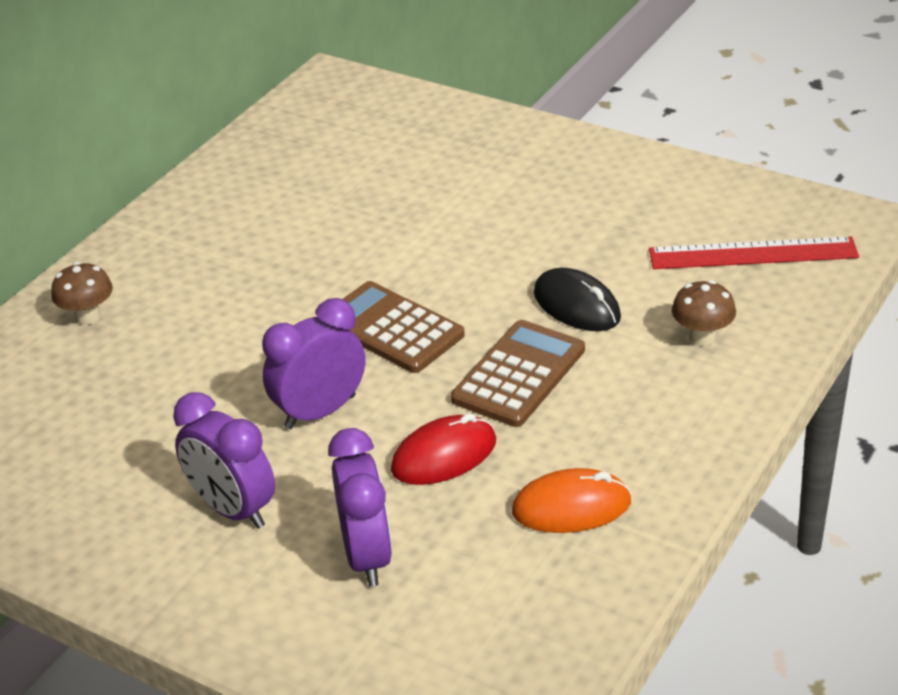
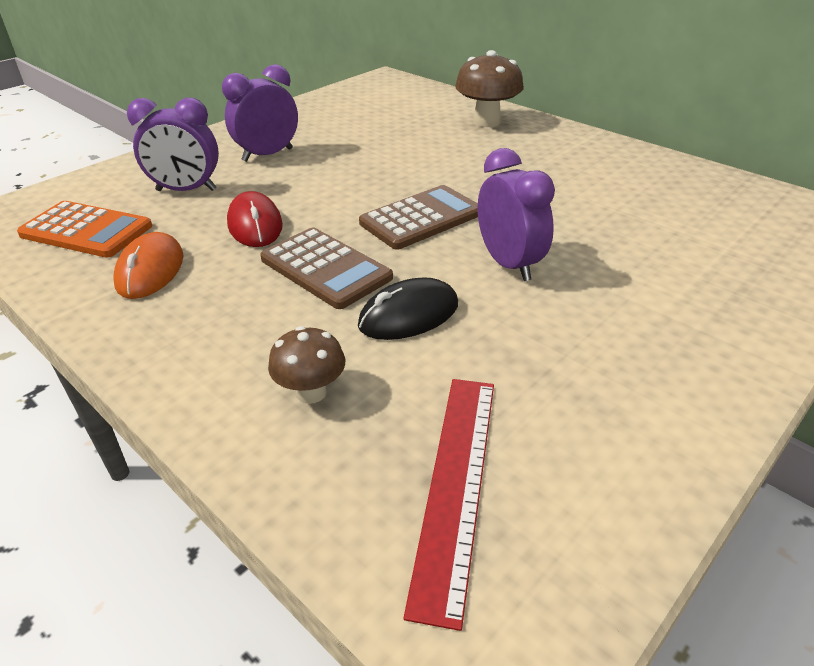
camera: 100 degrees right, 0 degrees up
(88, 317) = (486, 122): brown mushroom -> brown mushroom, size x1.64
(320, 412) = (339, 185): purple clock -> purple clock (509, 264)
(504, 610) = (86, 230): none -> orange calculator

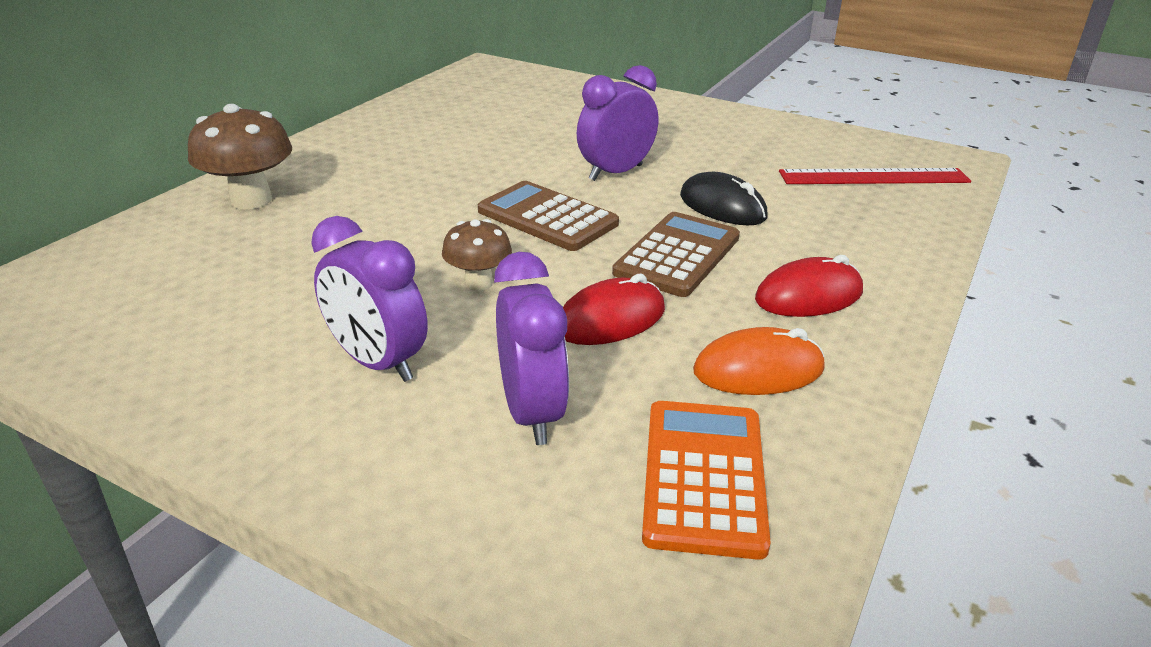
camera: 105 degrees left, 5 degrees down
(217, 322) = (808, 296): none -> red mouse
(311, 392) = (849, 232): brown mushroom -> brown mushroom (478, 283)

